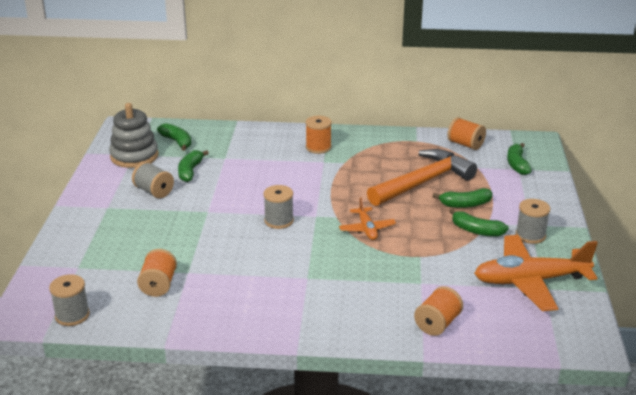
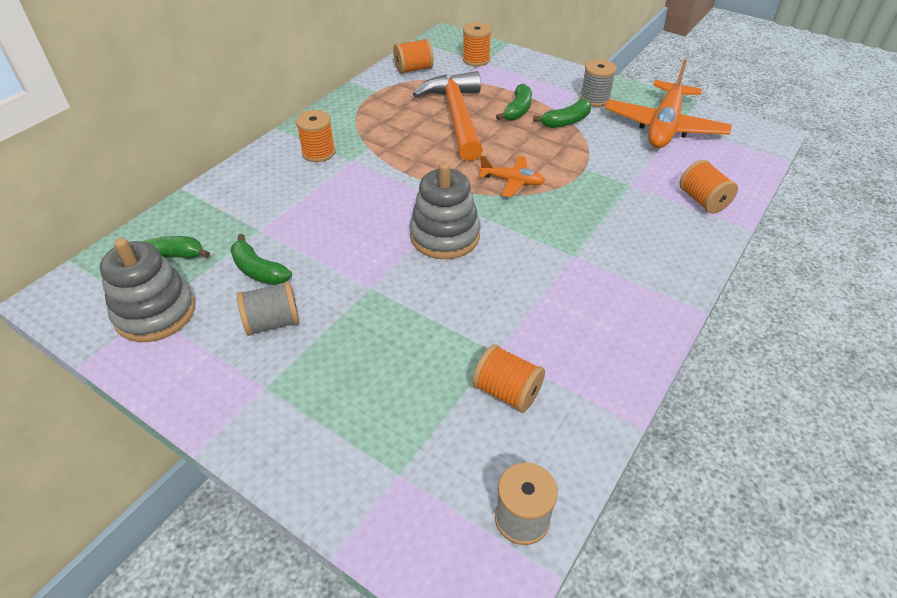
camera: 60 degrees left, 15 degrees up
(279, 221) = (445, 236): grey spool -> grey stacking toy
(517, 164) = (476, 60): green banana -> orange spool

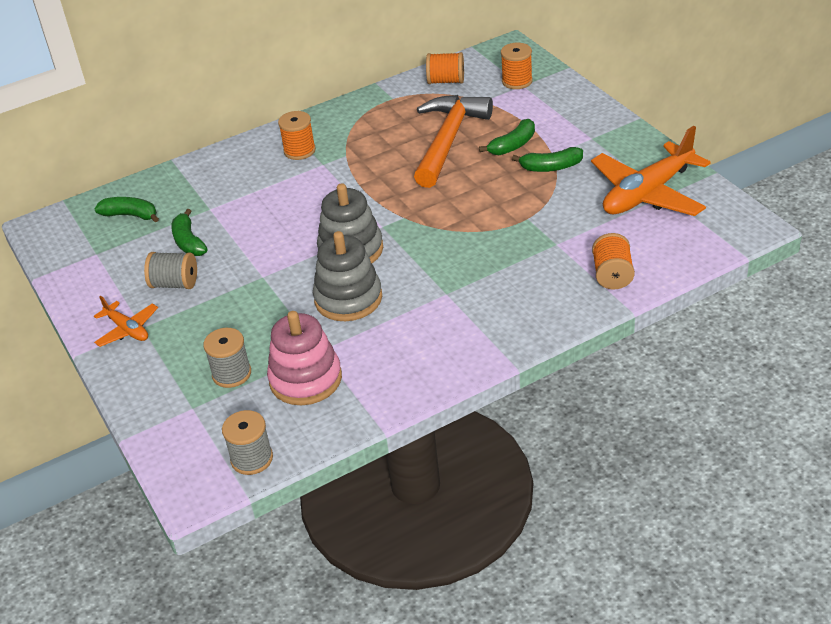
camera: 30 degrees right, 5 degrees down
(155, 313) = (100, 255): grey stacking toy -> grey stacking toy (348, 299)
(507, 392) = (305, 379): orange spool -> pink stacking toy
(512, 181) = (448, 215): orange plane -> orange plane (127, 329)
(595, 99) = (602, 149): grey spool -> grey spool (231, 374)

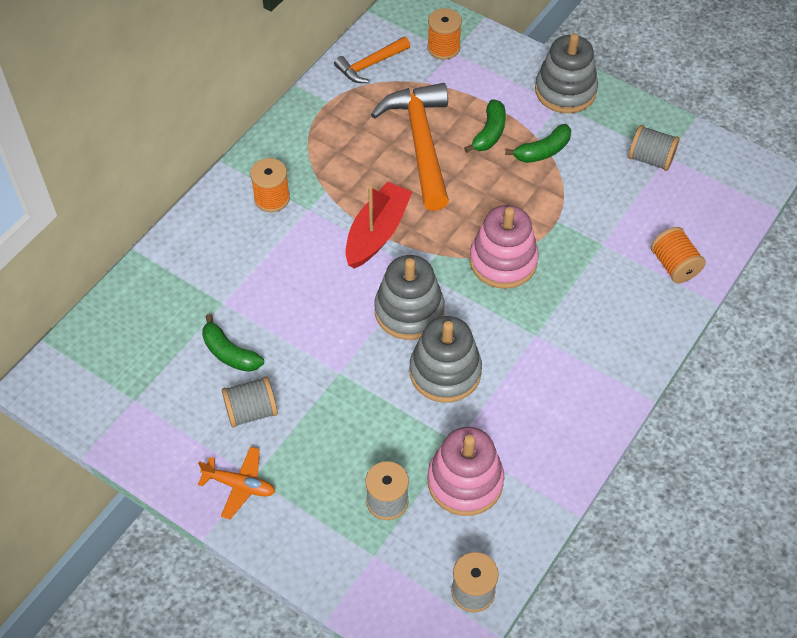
camera: 30 degrees left, 15 degrees up
(130, 215) = (138, 338): green banana -> none
(365, 192) = (377, 233): none -> red boat
(446, 81) = (370, 65): orange spool -> orange hammer
(457, 235) = (503, 261): none -> pink stacking toy
(603, 130) = (565, 91): none -> grey stacking toy
(647, 193) = (650, 159): orange plane -> grey spool

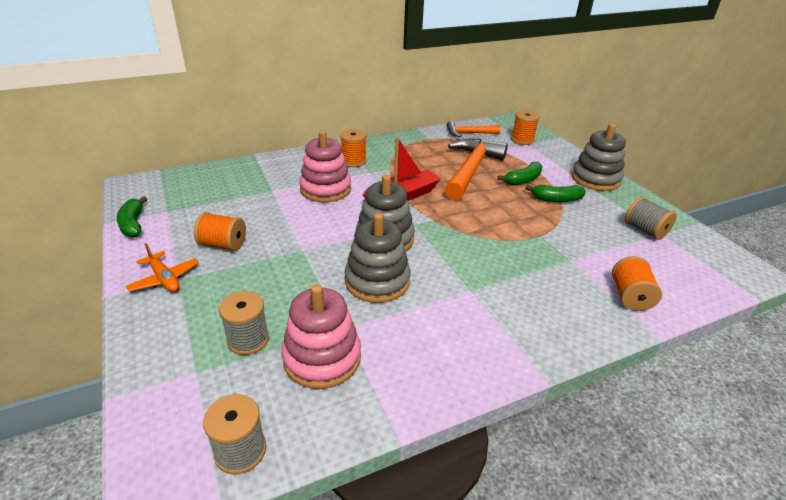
camera: 30 degrees right, 20 degrees down
(230, 353) = (247, 213): green banana -> green banana (133, 224)
(251, 411) = (223, 244): grey spool -> orange spool
(503, 261) = (480, 240): pink stacking toy -> pink stacking toy (325, 189)

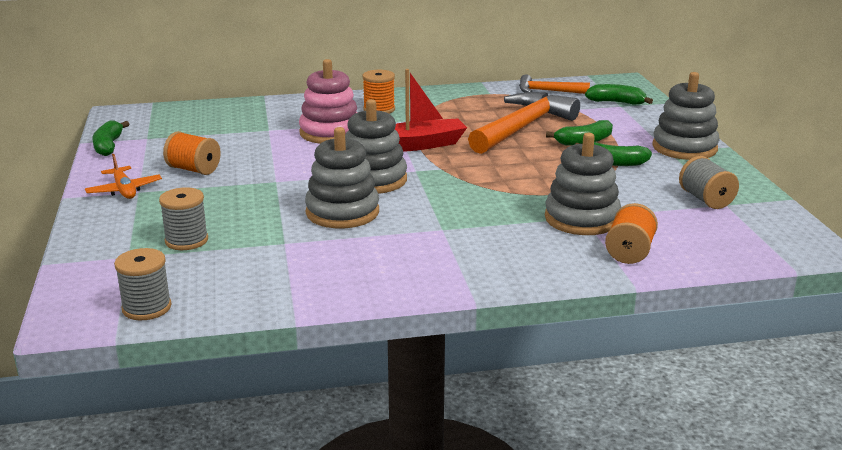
camera: 15 degrees right, 10 degrees down
(322, 358) = (252, 260): pink stacking toy -> none
(522, 140) = (616, 102): orange spool -> green banana
(571, 263) = (581, 219): none -> grey stacking toy

